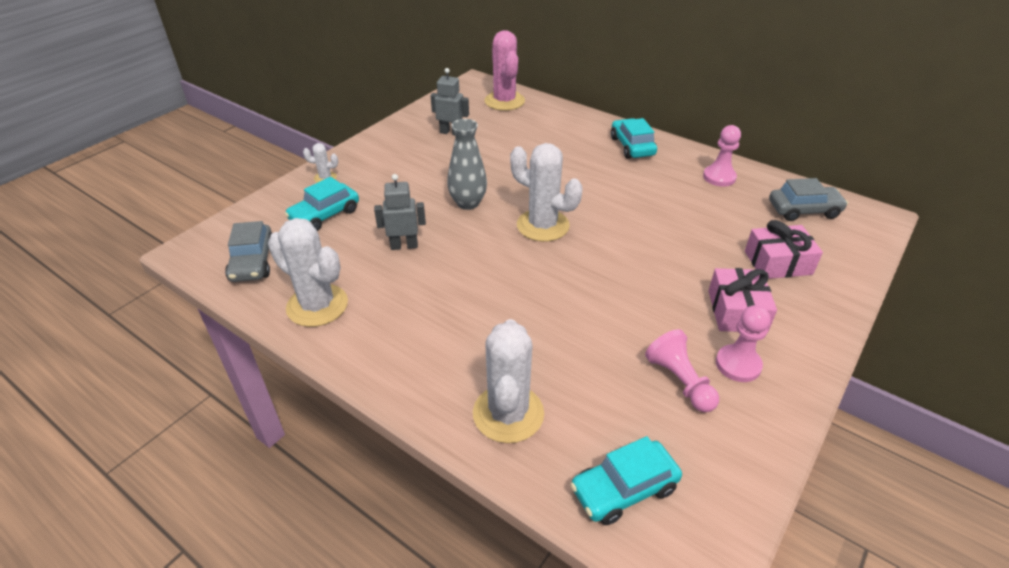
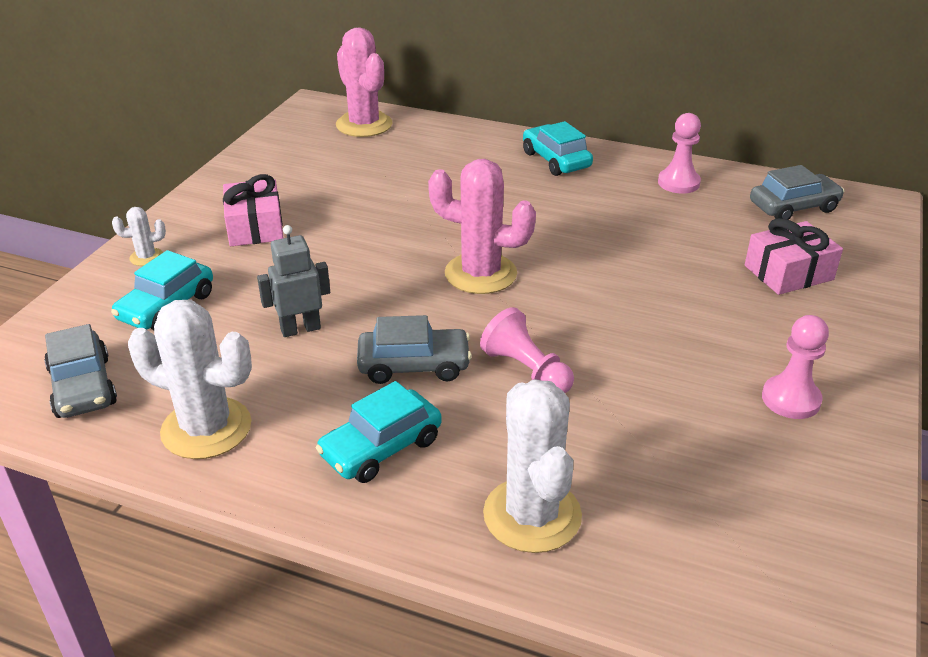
camera: 15 degrees left, 5 degrees down
(451, 132) = (306, 174): grey robot -> none
(468, 203) = (367, 261): grey vase -> none
(469, 286) = (414, 365): none -> grey car
(543, 225) = (480, 274): white cactus -> pink cactus
(624, 489) = (716, 574): turquoise car -> turquoise car (381, 447)
(680, 381) = (730, 432): pink pawn -> pink pawn (526, 370)
(737, 311) = (764, 337): pink gift -> pink gift (255, 227)

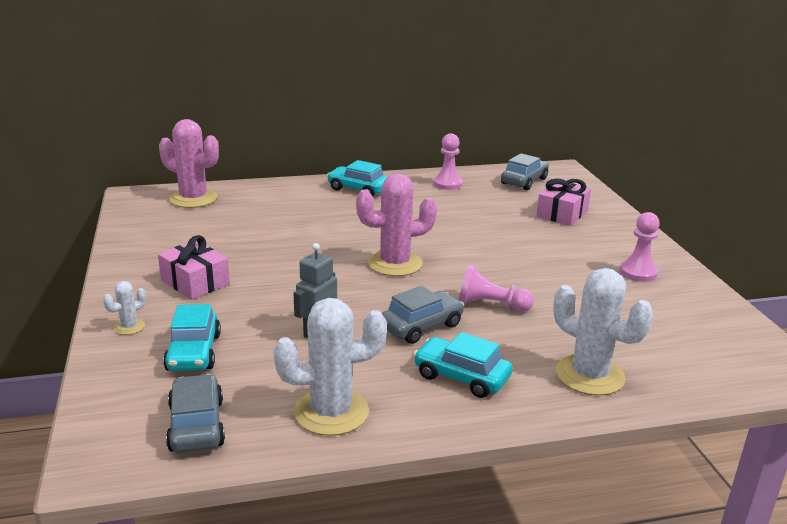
camera: 35 degrees left, 10 degrees down
(83, 387) = (196, 425): grey car -> grey car turned 135 degrees counterclockwise
(381, 447) = (461, 377): turquoise car -> turquoise car turned 105 degrees clockwise

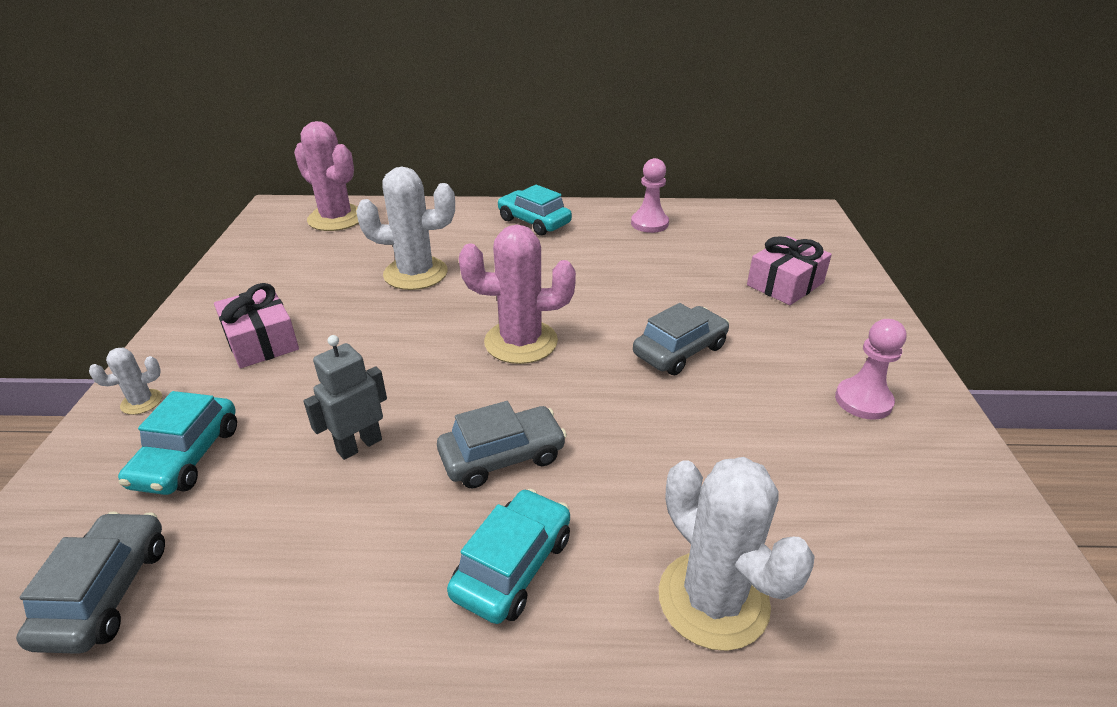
camera: 15 degrees right, 10 degrees up
(331, 412) = (293, 603): white cactus -> white cactus (415, 273)
(461, 377) = (513, 566): turquoise car -> turquoise car turned 75 degrees clockwise
(490, 305) = (617, 432): pink pawn -> none
(524, 181) = (752, 228): grey car -> grey car (680, 350)

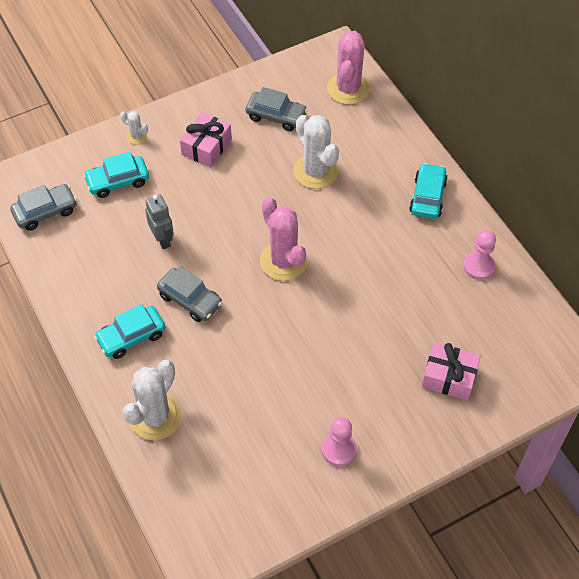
camera: 60 degrees right, 20 degrees up
(359, 445) = (162, 239): grey robot -> grey robot turned 45 degrees clockwise
(513, 566) = (131, 337): turquoise car -> turquoise car turned 150 degrees clockwise
(680, 350) = (327, 342): grey car -> grey car (276, 116)

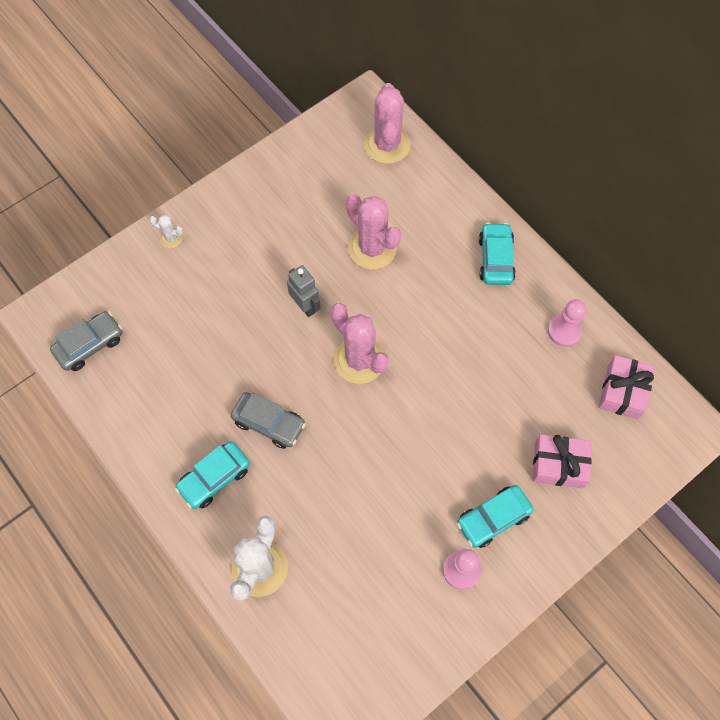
camera: 10 degrees left, 10 degrees up
(117, 181) = (161, 295): turquoise car -> turquoise car (493, 518)
(162, 239) = (224, 356): grey robot -> grey robot (305, 306)
(206, 147) = (249, 238): pink gift -> pink gift (622, 392)
(276, 116) = (317, 189): grey car -> none
(315, 171) = (372, 248): white cactus -> pink cactus

